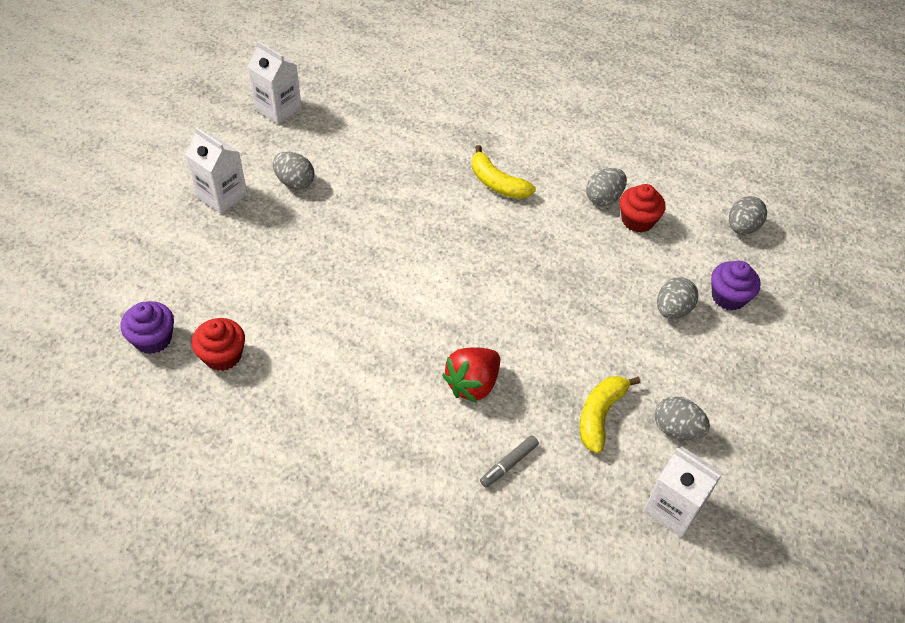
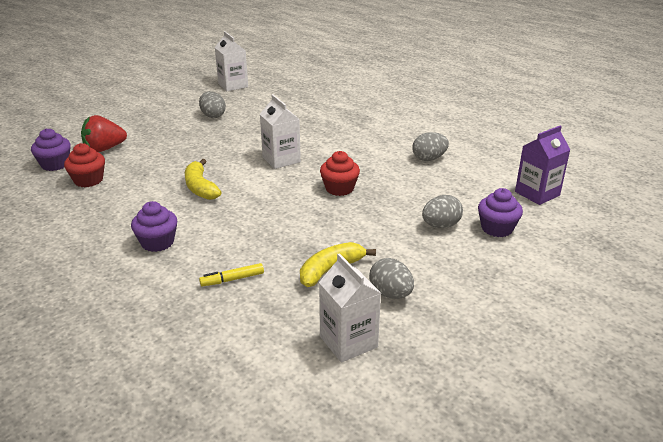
camera: 25 degrees right, 20 degrees down
(222, 195) = (161, 114): white carton -> white carton (281, 159)
(388, 435) = (157, 242): none -> purple cupcake
(472, 384) = (244, 230): red strawberry -> red strawberry (104, 149)
(497, 183) = (352, 138): yellow banana -> yellow banana (200, 187)
(508, 464) = (232, 279): grey marker -> yellow marker
(637, 220) = (448, 174): red cupcake -> red cupcake (339, 188)
(742, 227) = (537, 193): grey egg -> purple carton

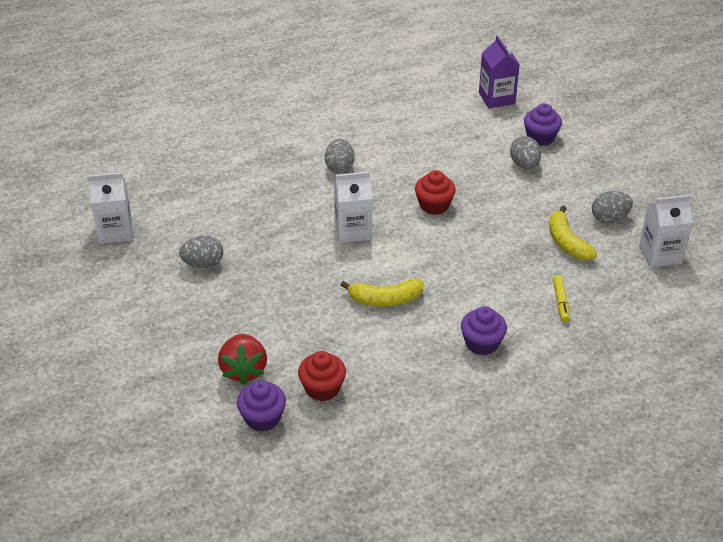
camera: 70 degrees left, 10 degrees up
(429, 159) = (404, 135): grey egg -> grey egg (339, 167)

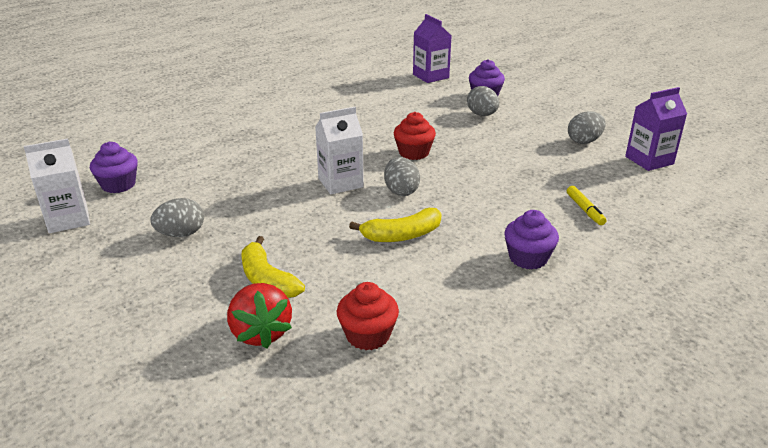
camera: 15 degrees left, 10 degrees down
(262, 418) = (303, 384): purple cupcake -> purple cupcake (118, 185)
(339, 167) = (306, 137): grey egg -> grey egg (401, 191)
(567, 242) = (558, 163): yellow banana -> yellow banana (267, 280)
(660, 254) = (649, 160): white carton -> purple carton

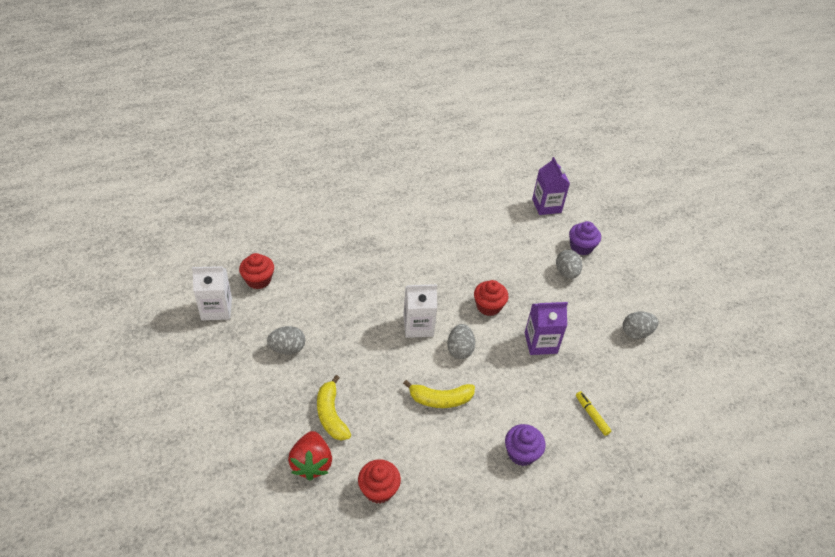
camera: 15 degrees right, 15 degrees up
(118, 185) = (258, 280): purple cupcake -> red cupcake
(585, 210) = (592, 415): yellow marker -> yellow marker turned 150 degrees clockwise
(649, 160) = (678, 373): purple carton -> purple carton (540, 343)

